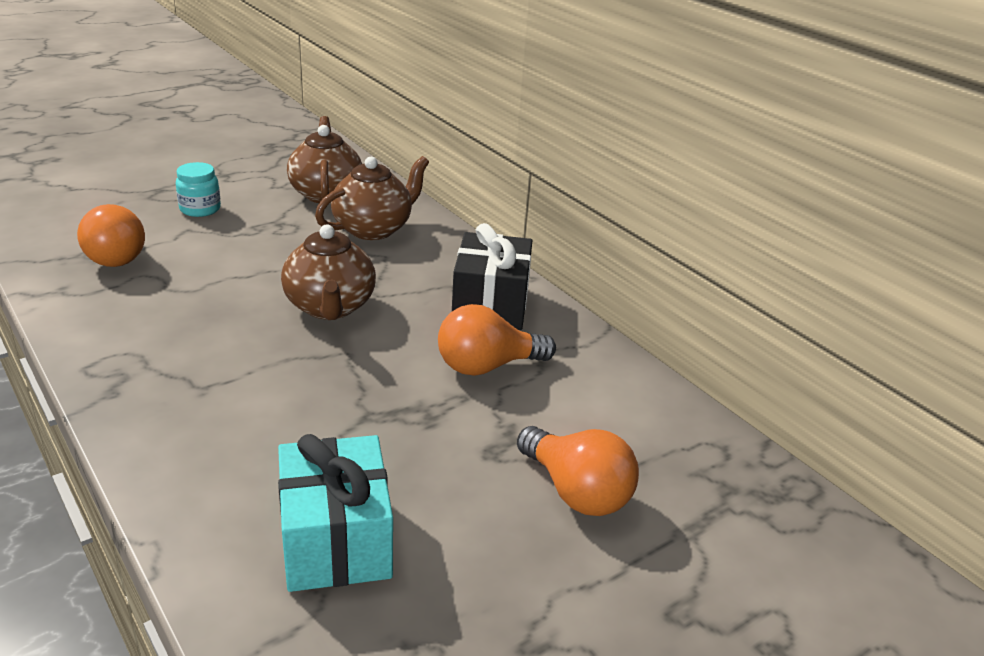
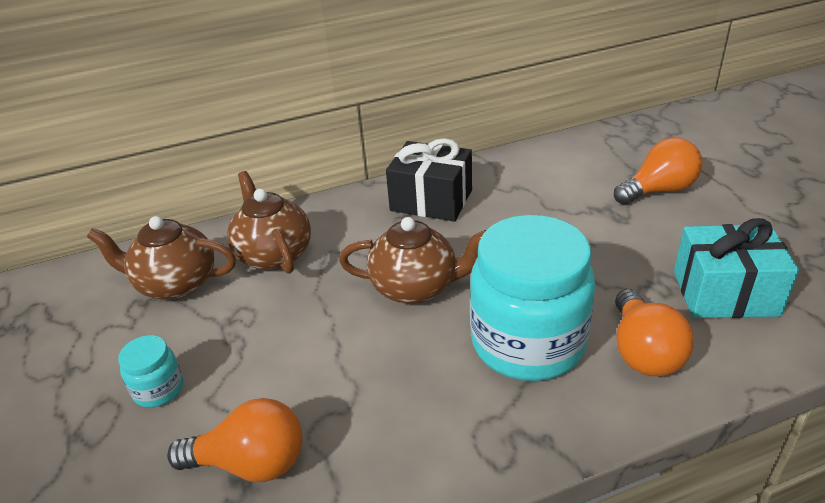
camera: 70 degrees left, 5 degrees up
(244, 379) = (528, 343): none -> turquoise jar
(487, 366) = (518, 210): orange light bulb -> orange light bulb (643, 352)

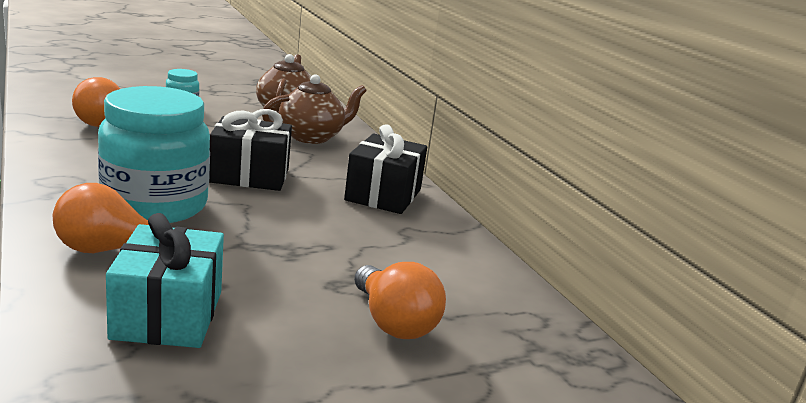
camera: 80 degrees right, 15 degrees down
(415, 287) = (249, 175): brown teapot -> black gift

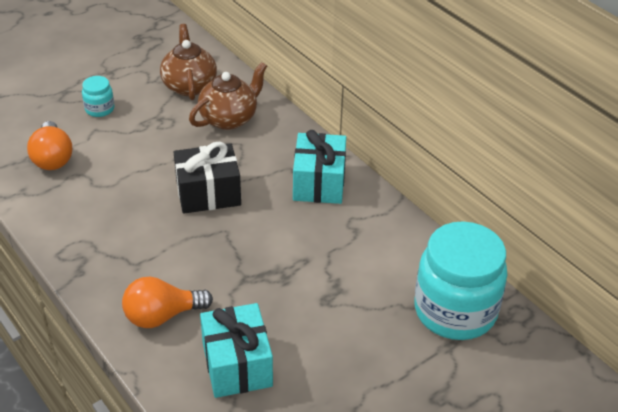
camera: 10 degrees left, 20 degrees up
(155, 205) = (161, 256): turquoise jar -> turquoise jar (455, 311)
(383, 195) = (319, 183): black gift -> turquoise gift
(393, 323) = (379, 325): orange light bulb -> none

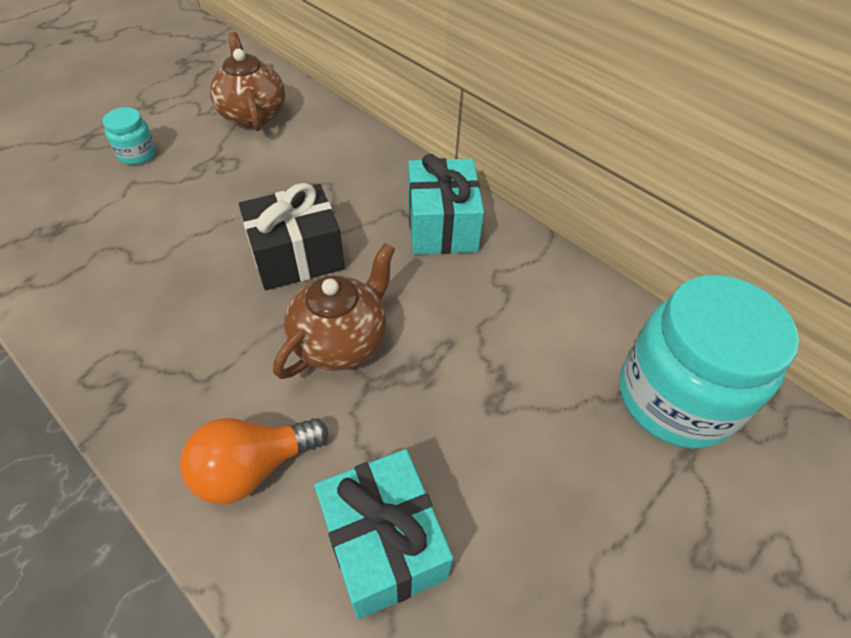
camera: 10 degrees left, 10 degrees up
(52, 158) = (72, 227): orange light bulb -> none
(229, 118) = (310, 151): brown teapot -> brown teapot (341, 341)

